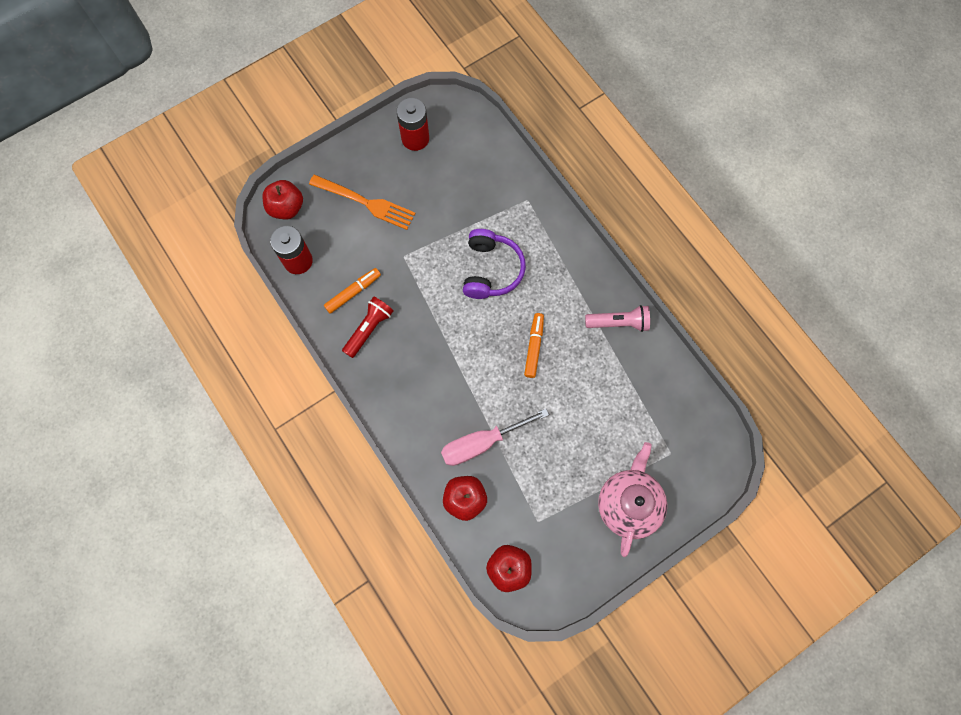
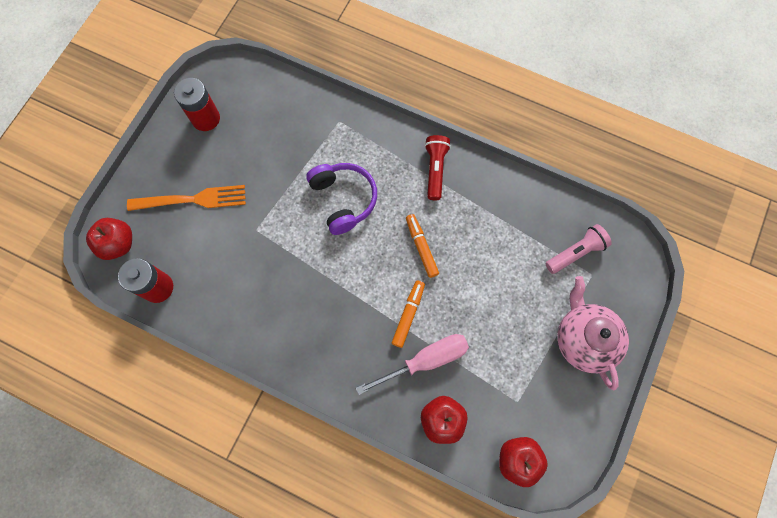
camera: 30 degrees left, 0 degrees up
(353, 292) = (228, 288): orange marker -> orange marker (408, 314)
(369, 329) = (262, 314): red flashlight -> red flashlight (435, 170)
(481, 443) = (426, 360): pink screwdriver -> pink screwdriver turned 150 degrees counterclockwise
(618, 322) = (481, 186): pink flashlight -> pink flashlight (575, 252)

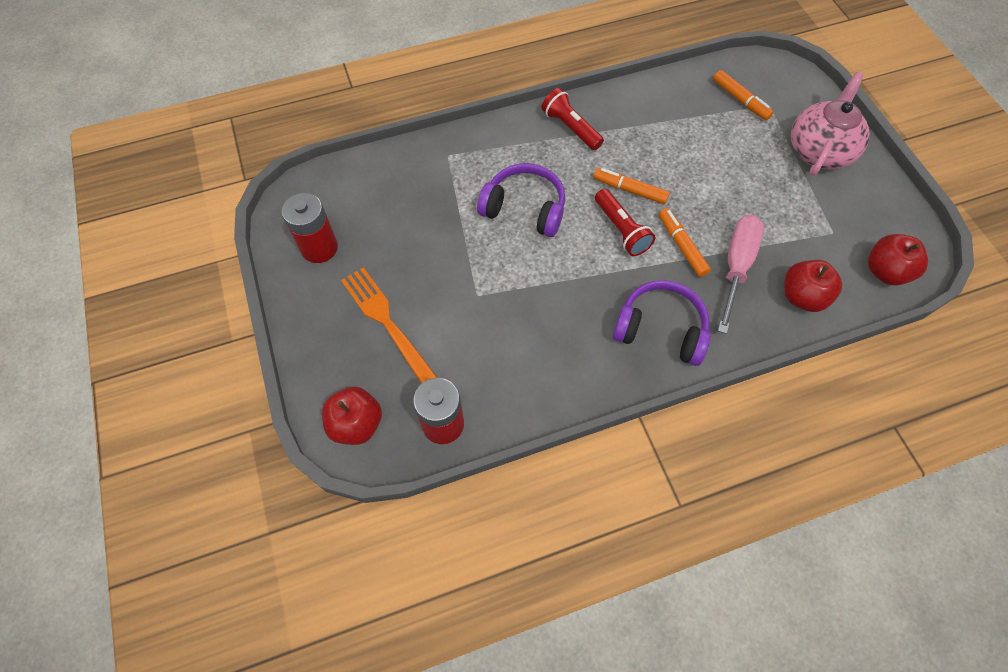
camera: 45 degrees left, 10 degrees down
(192, 199) = (387, 322): orange fork -> orange fork turned 75 degrees counterclockwise
(332, 353) = (660, 329): none -> purple headphones
(384, 268) = (621, 230): none -> red flashlight
(575, 252) = (740, 100): pink flashlight -> orange marker
(584, 339) = (819, 150): pink teapot -> pink teapot turned 90 degrees clockwise

